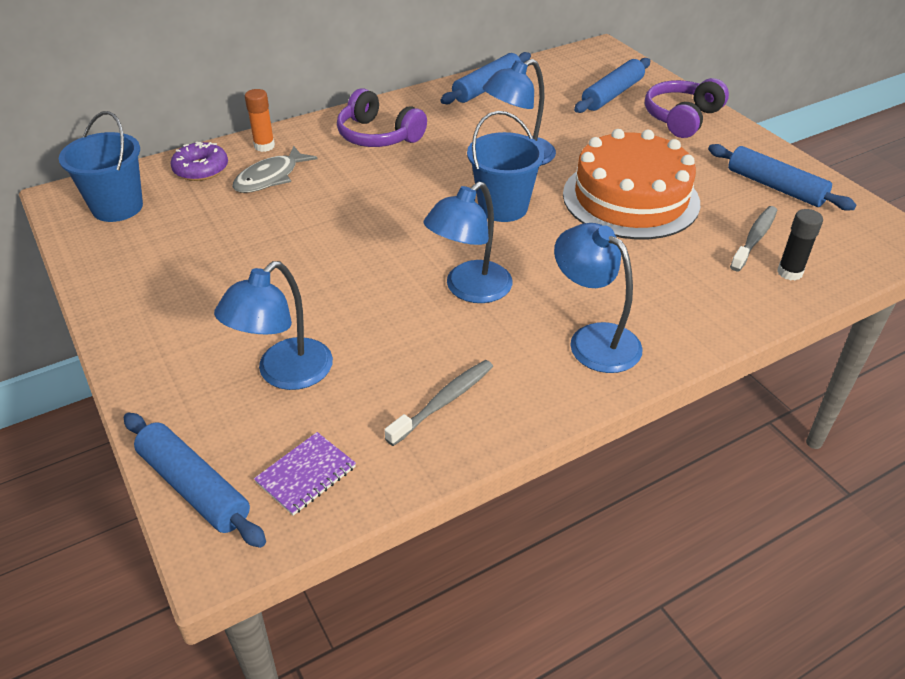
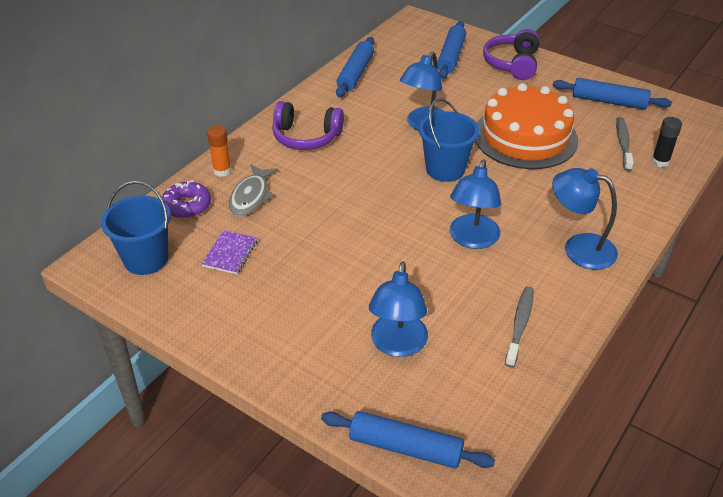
camera: 25 degrees left, 0 degrees up
(306, 475) = (473, 409): purple notebook -> purple notebook (230, 253)

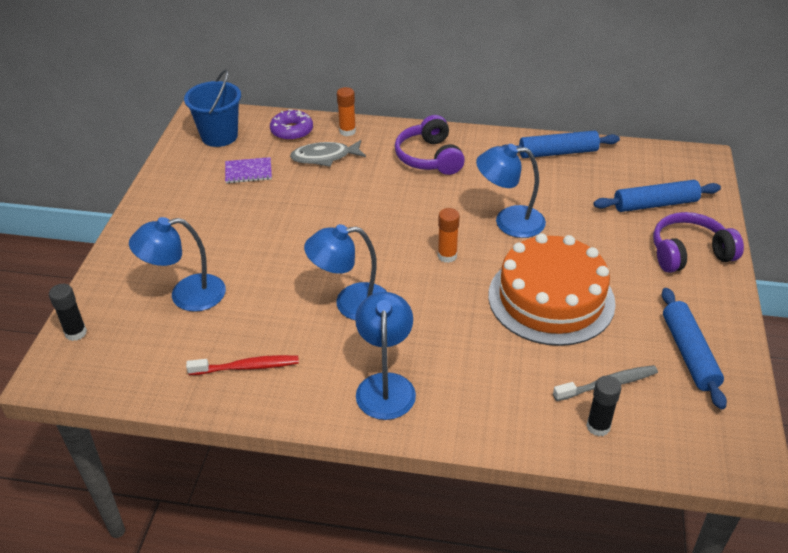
camera: 65 degrees right, 0 degrees up
(405, 447) = (76, 333): blue rolling pin -> black glue stick
(445, 169) = (447, 256): blue bucket -> orange glue stick
(520, 325) = (247, 367): grey toothbrush -> red toothbrush

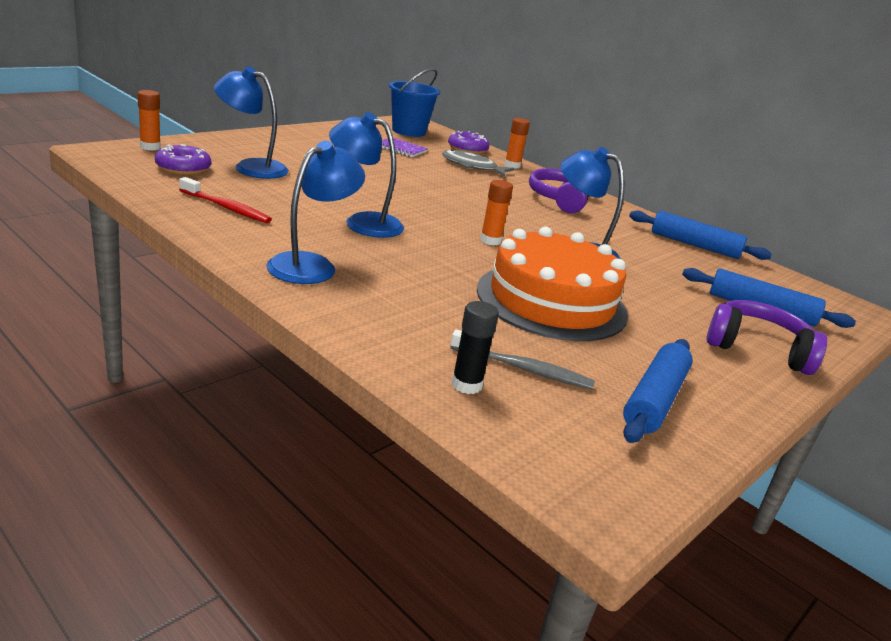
camera: 30 degrees right, 15 degrees down
(76, 333) = (150, 147): black glue stick -> orange glue stick
(144, 341) = (183, 168): none -> purple donut

